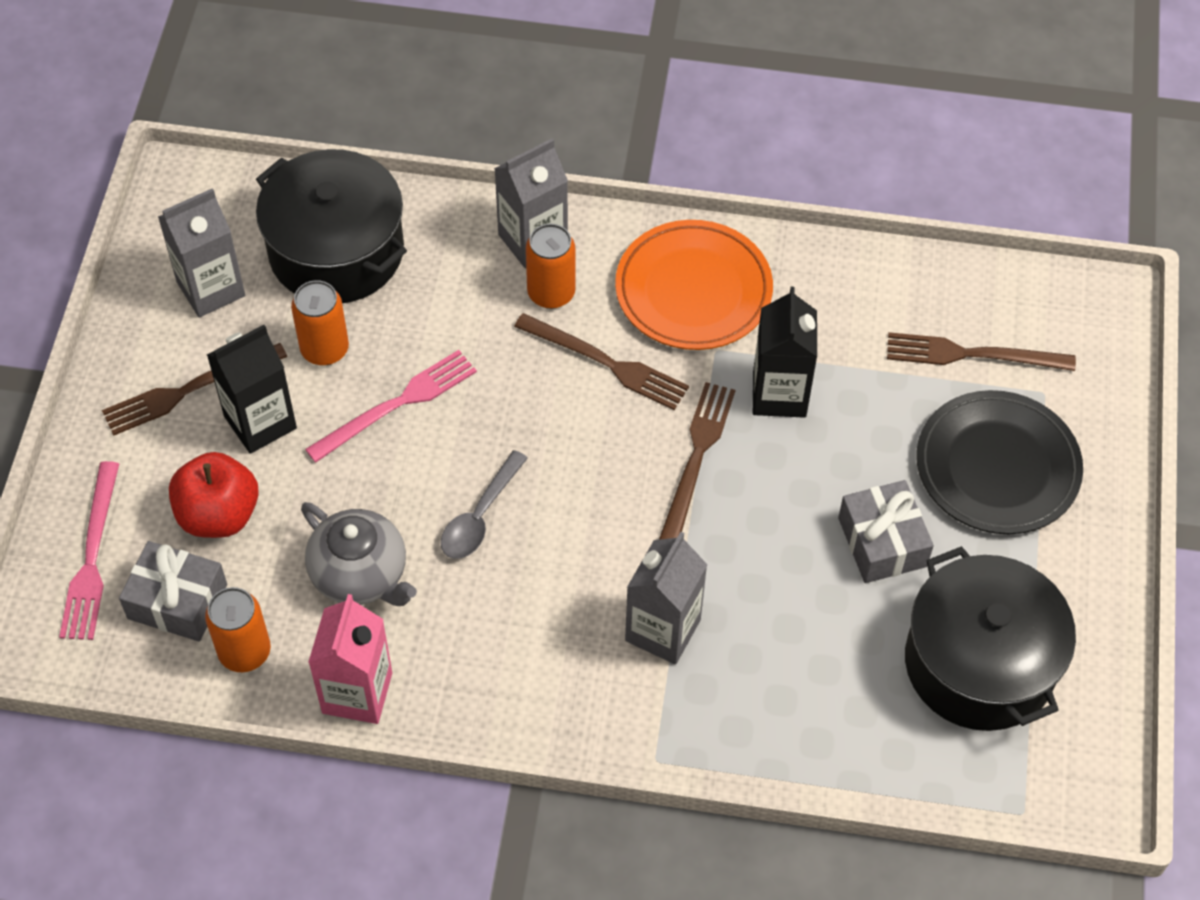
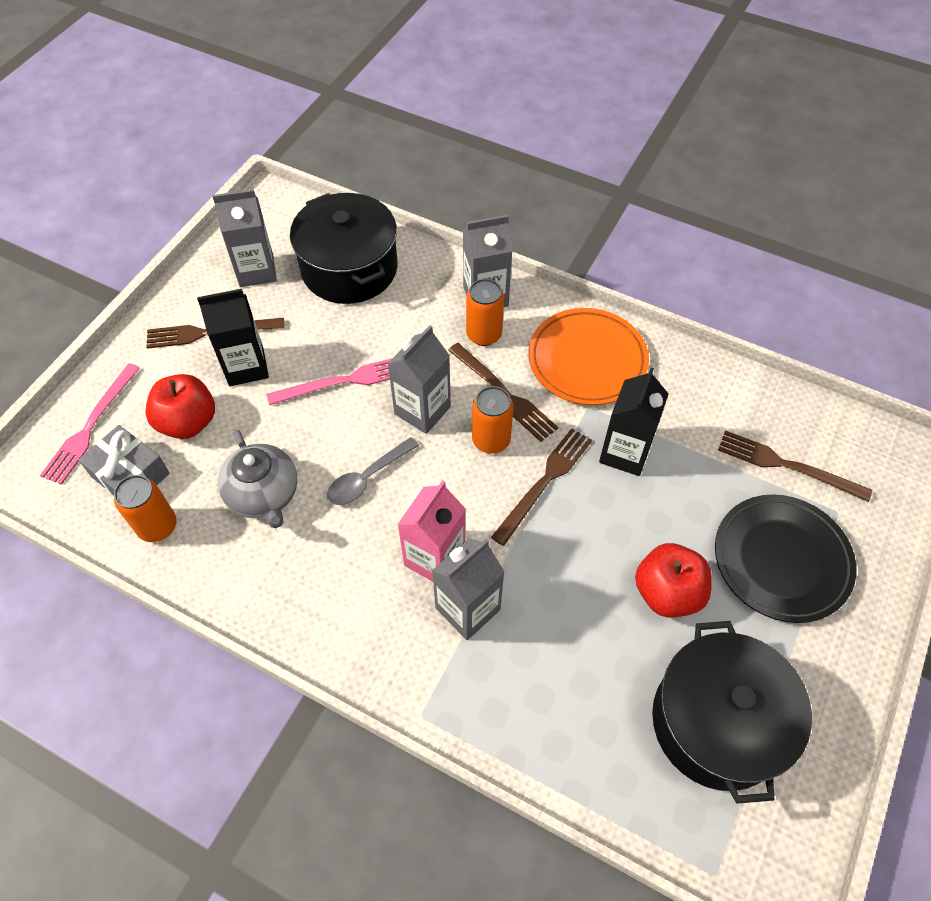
camera: 20 degrees right, 0 degrees up
(325, 349) = (312, 330): orange can -> orange can (491, 440)
(357, 693) = (221, 583): pink carton -> pink carton (434, 558)
(513, 413) = (422, 410): none -> grey carton
(882, 542) = (667, 592): grey gift -> red apple

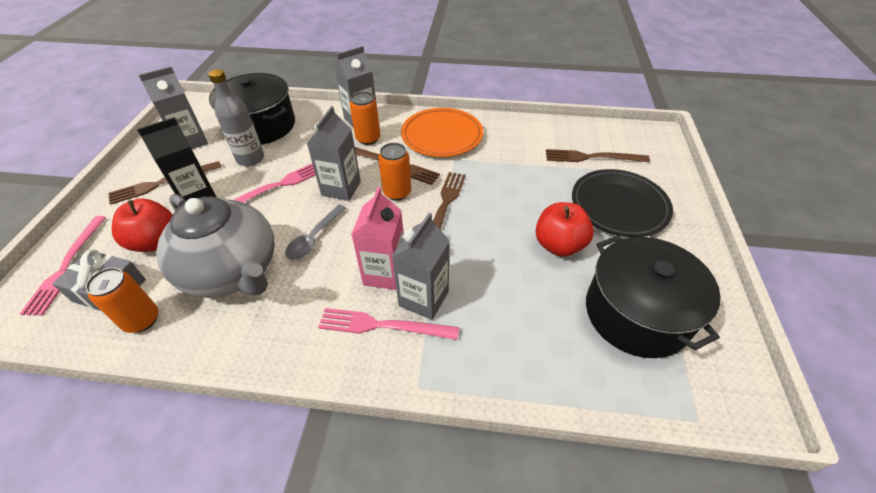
camera: 20 degrees left, 10 degrees down
(264, 495) = (233, 272): grey teapot -> grey teapot, size x1.62
(323, 324) = (250, 159): none -> grey bottle
(409, 627) = (383, 326): none -> pink fork
(625, 452) = (490, 176): black carton -> none

